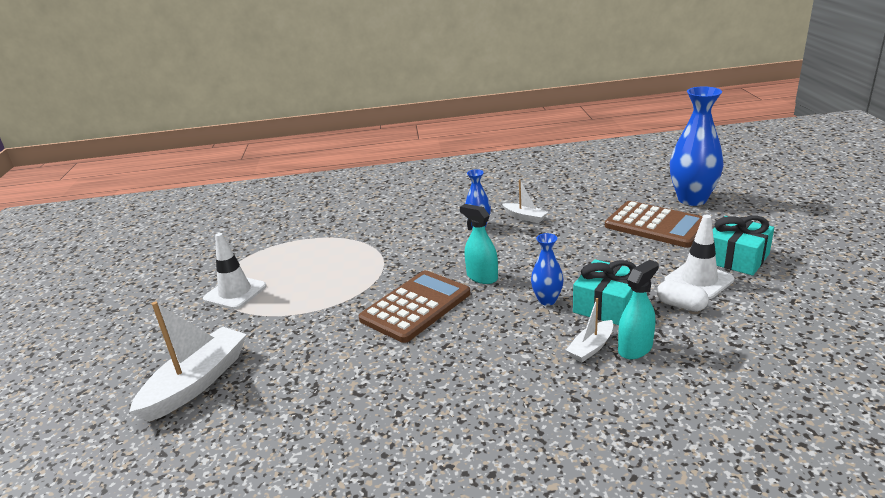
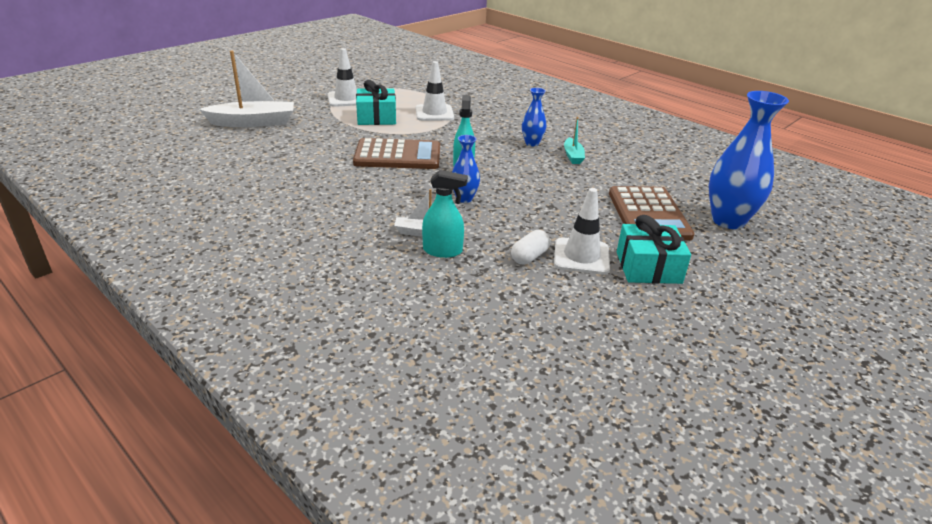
camera: 45 degrees right, 5 degrees up
(349, 252) = (434, 113): none -> white traffic cone
(525, 217) = (573, 156): white boat -> turquoise boat
(607, 305) = (488, 224): turquoise gift -> turquoise gift (376, 117)
(681, 305) = (529, 257): white capsule -> white capsule turned 45 degrees clockwise

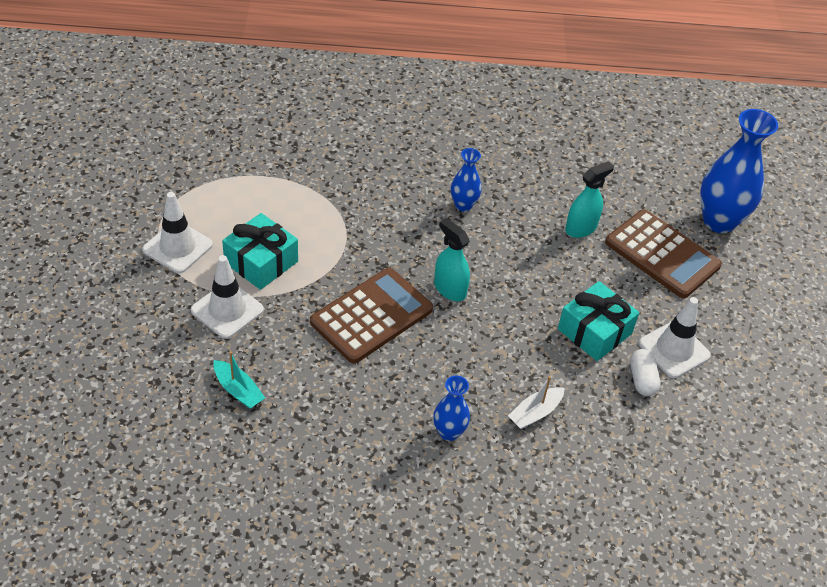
camera: 45 degrees left, 15 degrees up
(253, 122) = (140, 367): white boat -> none
(434, 113) = (309, 212): white traffic cone -> white traffic cone (227, 310)
(442, 251) = (577, 424): turquoise spray bottle -> turquoise spray bottle (581, 228)
(464, 199) = (510, 340): blue vase -> blue vase (449, 432)
(573, 156) = (520, 203): turquoise boat -> turquoise boat (238, 390)
(648, 267) = (726, 327): turquoise gift -> turquoise gift (594, 331)

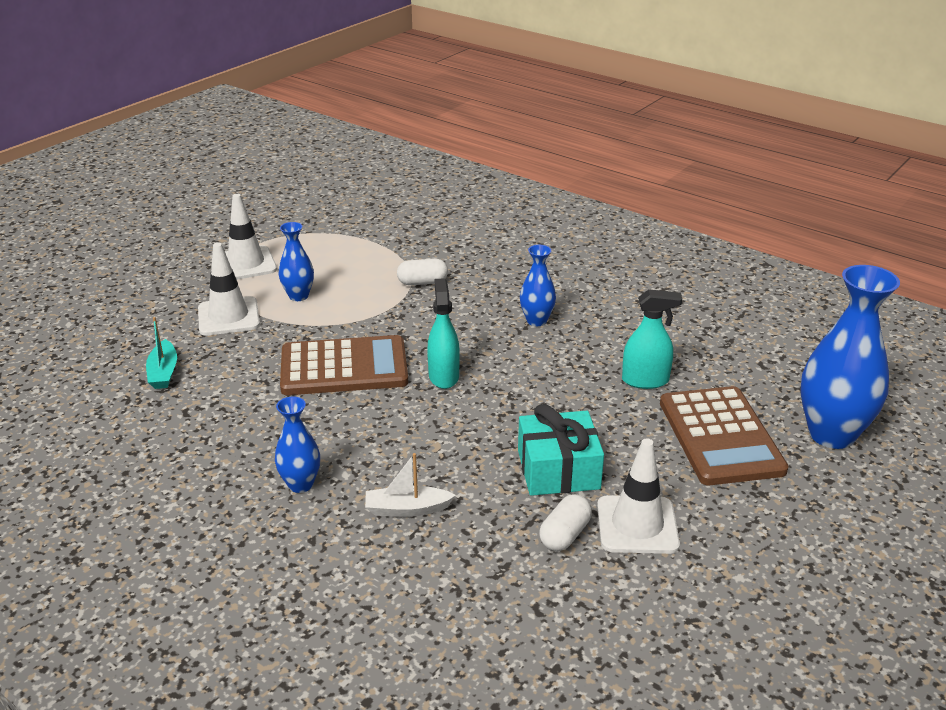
camera: 40 degrees right, 15 degrees down
(261, 262) = (298, 296): turquoise gift -> blue vase
(344, 203) = (422, 282): none -> white capsule

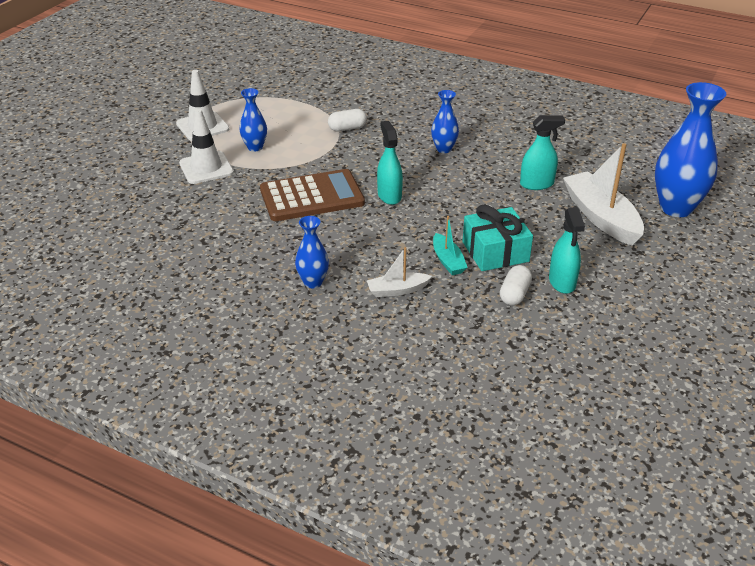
camera: 10 degrees left, 5 degrees up
(163, 372) = (173, 214): turquoise boat -> turquoise boat (448, 261)
(637, 525) = (562, 282): white traffic cone -> turquoise spray bottle
(720, 436) = (601, 217): brown calculator -> white boat

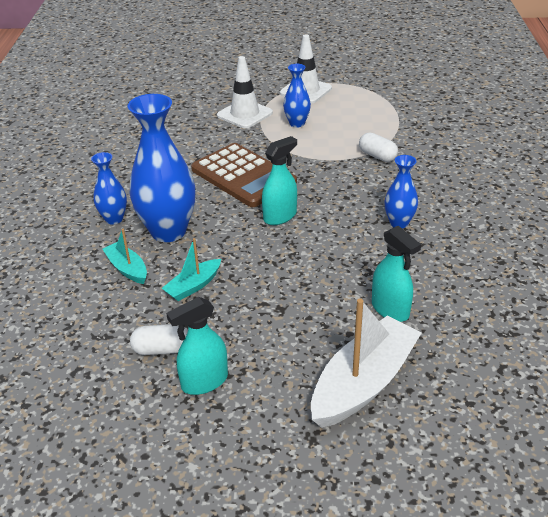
camera: 65 degrees right, 0 degrees up
(397, 290) = (127, 269): white boat -> turquoise boat
(495, 252) = (230, 314): turquoise gift -> none
(676, 208) = (448, 456): blue vase -> blue vase (168, 231)

